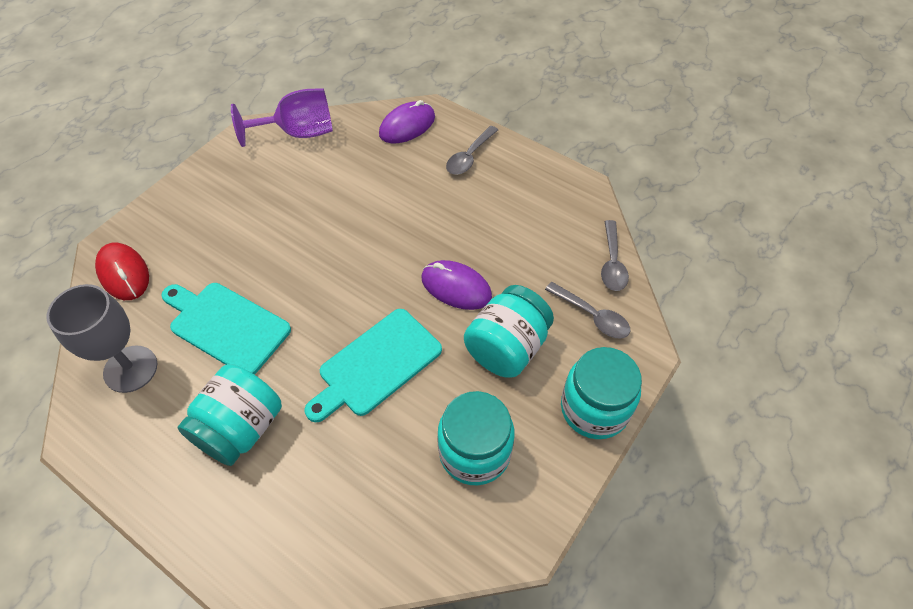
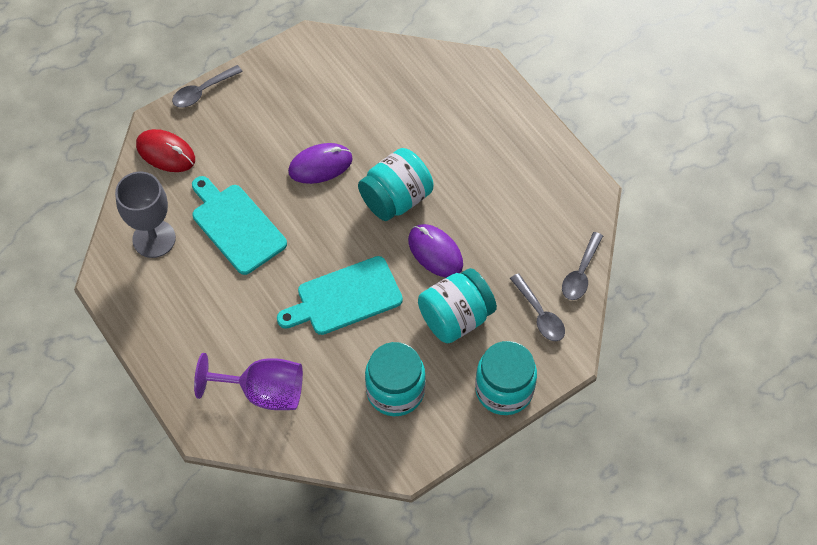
camera: 20 degrees right, 5 degrees up
(123, 273) = (166, 153): red mouse -> red mouse turned 45 degrees counterclockwise
(240, 428) = (225, 313): turquoise jar -> turquoise jar (396, 199)
(298, 133) = (351, 55): purple goblet -> purple goblet (263, 392)
(407, 126) = (454, 77): purple mouse -> purple mouse (320, 165)
(469, 156) = (499, 128): grey spoon -> grey spoon (202, 91)

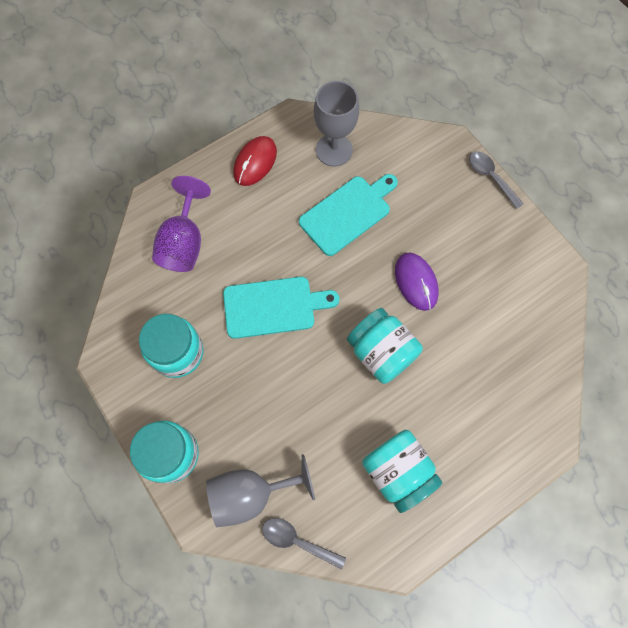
camera: 90 degrees right, 10 degrees up
(166, 153) = (422, 152): red mouse -> red mouse (255, 162)
(344, 297) = (274, 307): turquoise cutting board -> turquoise cutting board turned 105 degrees clockwise
(435, 252) = (321, 390): purple mouse -> none
(455, 318) = (250, 409): turquoise jar -> turquoise jar (398, 471)
(539, 314) = (251, 493): grey spoon -> grey goblet

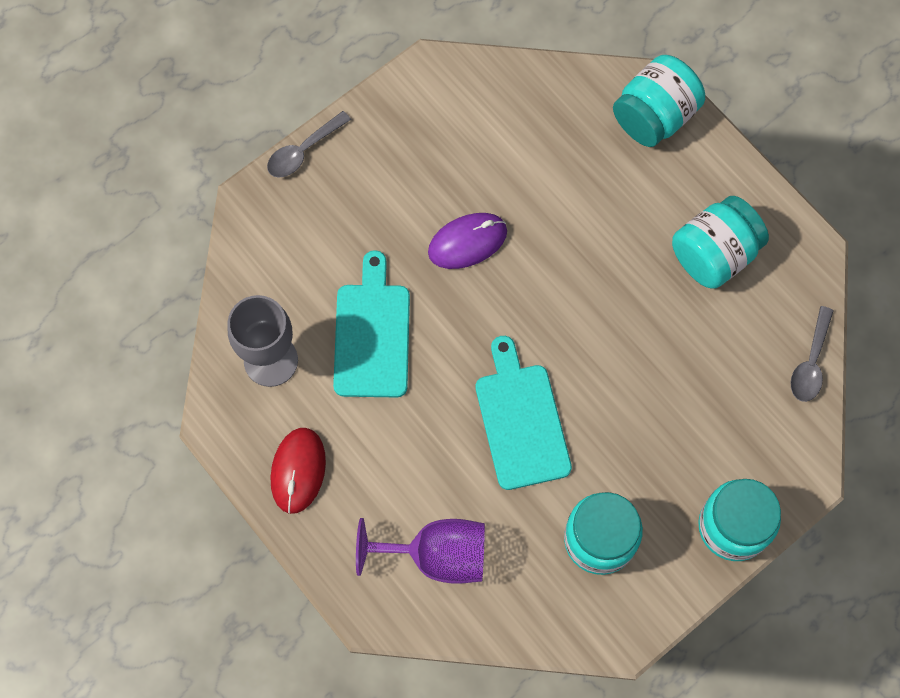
camera: 95 degrees left, 0 degrees up
(251, 493) = (766, 422): grey goblet -> none
(255, 162) = (298, 471): red mouse -> red mouse turned 75 degrees clockwise
(348, 213) = (372, 334): turquoise cutting board -> turquoise cutting board turned 45 degrees clockwise
(381, 352) = (568, 280): turquoise jar -> turquoise jar (654, 116)

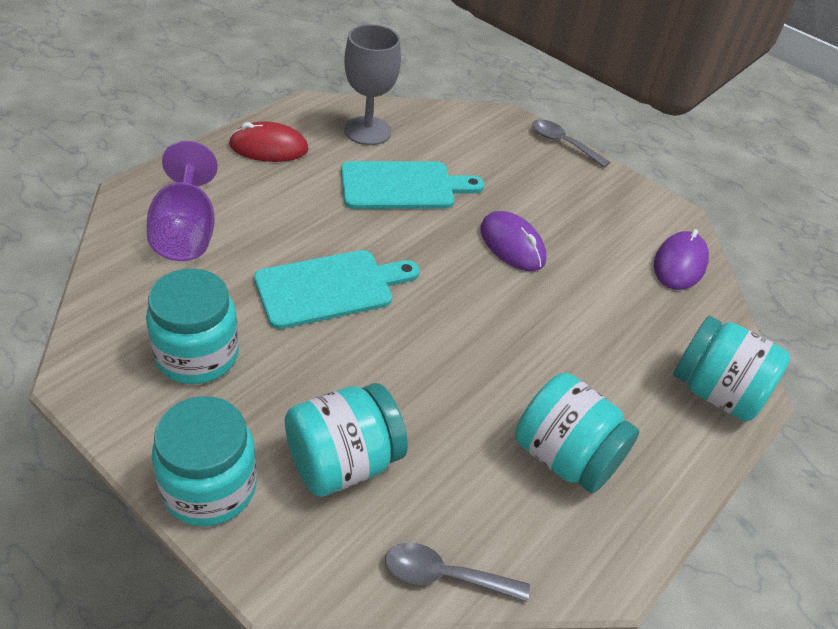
camera: 75 degrees right, 25 degrees down
(500, 92) = (679, 264): none -> purple mouse
(713, 425) = (343, 462): none -> turquoise jar

